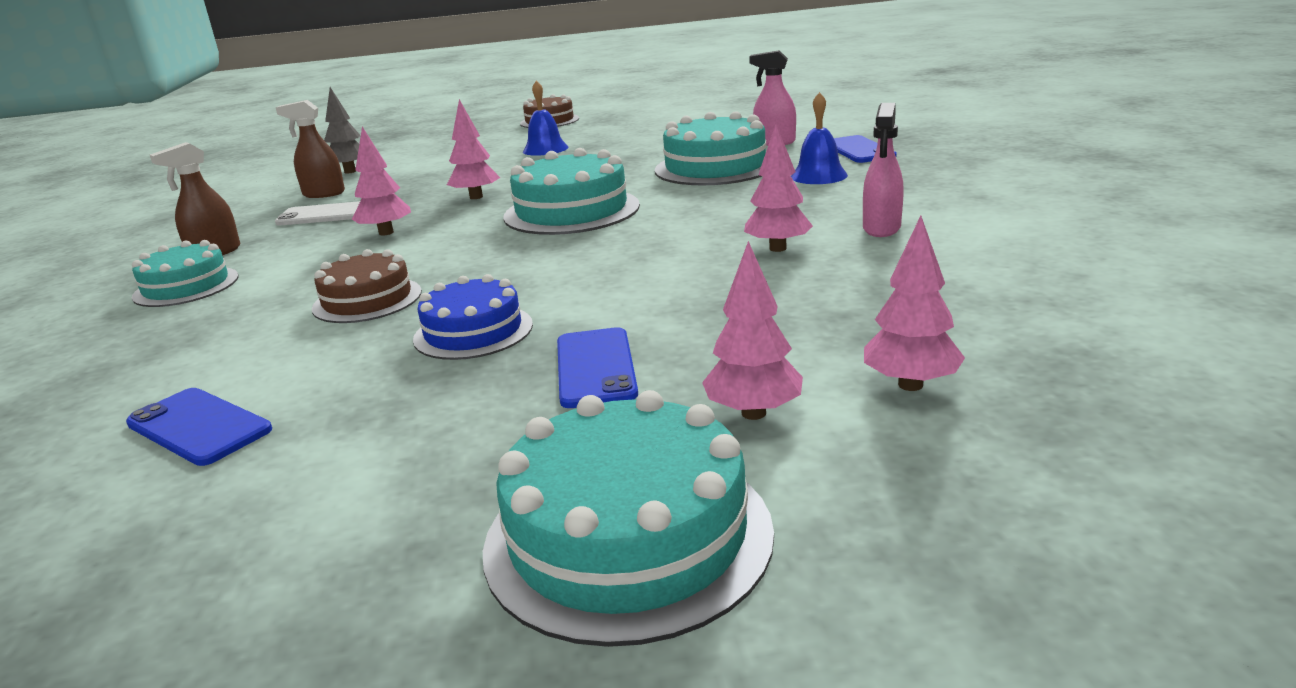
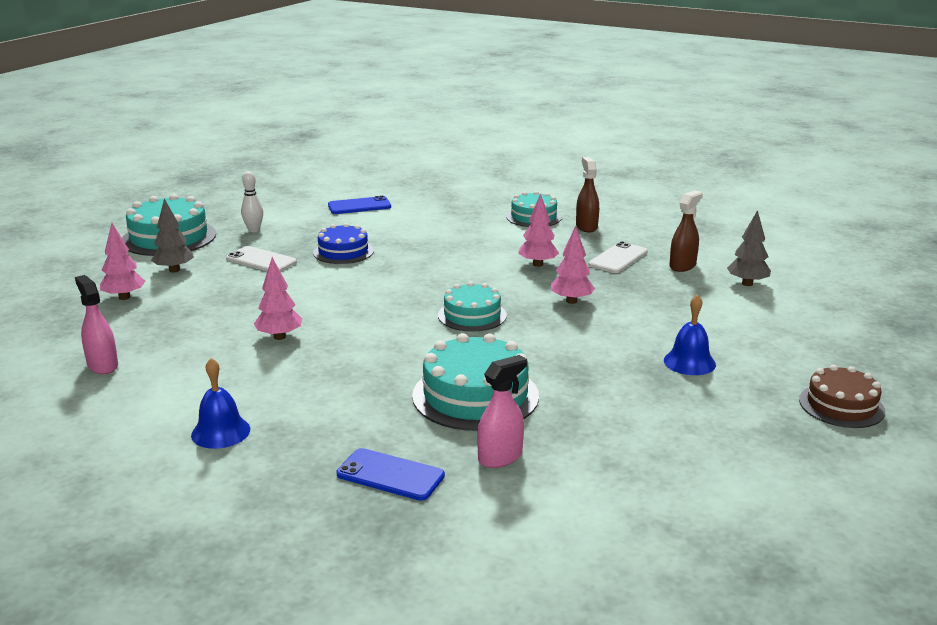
camera: 125 degrees right, 0 degrees up
(367, 300) = (429, 243): brown cake -> none
(457, 458) = (254, 230): none -> white bowling pin
(571, 211) = (472, 315): turquoise cake -> turquoise cake, size x0.63
(595, 368) = (261, 260): blue phone -> white phone
(753, 413) = (174, 270): pink tree -> grey tree
(818, 176) = (365, 417): blue bell -> blue bell (220, 432)
(881, 228) = (235, 375): pink spray bottle -> pink spray bottle (102, 365)

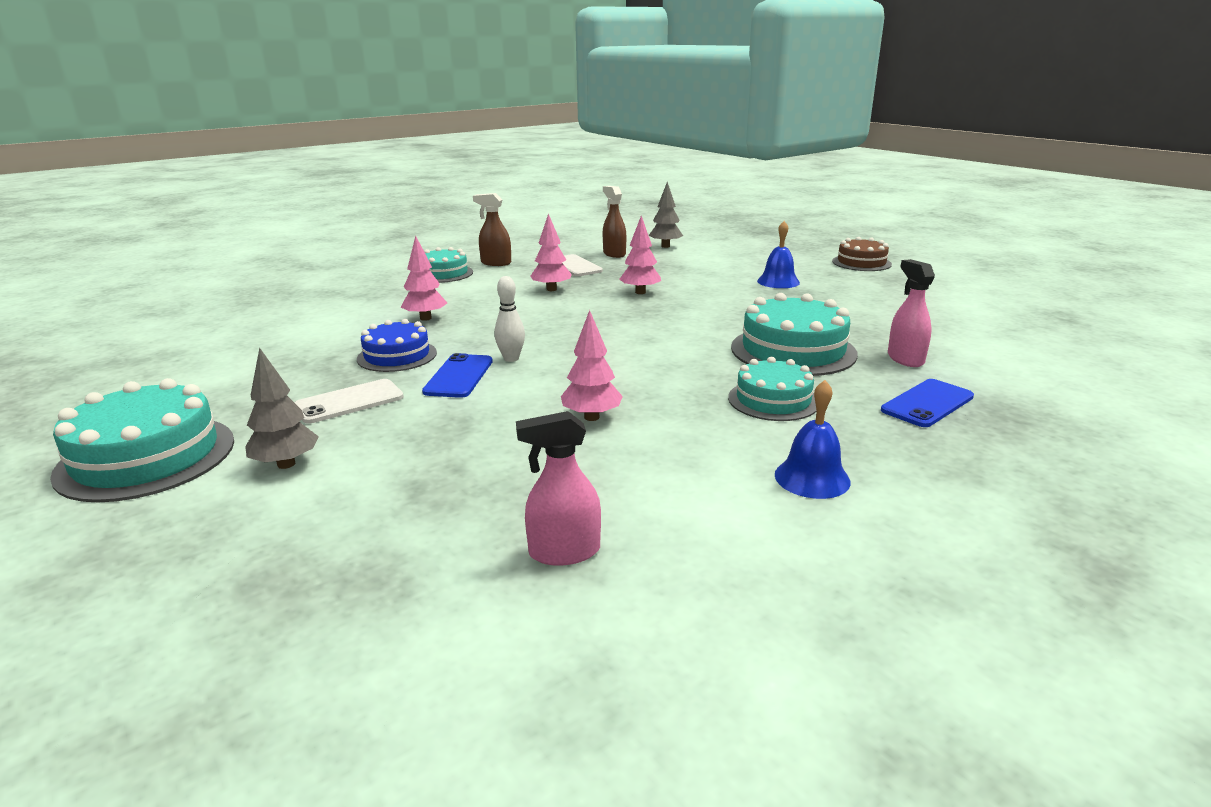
camera: 65 degrees left, 0 degrees up
(124, 297) = (331, 515): pink tree -> pink tree (425, 318)
(254, 230) = (236, 395): white bowling pin -> white bowling pin (511, 358)
(359, 206) = (274, 330): blue phone -> blue phone (459, 376)
(472, 315) = (631, 327): turquoise cake -> turquoise cake (773, 400)

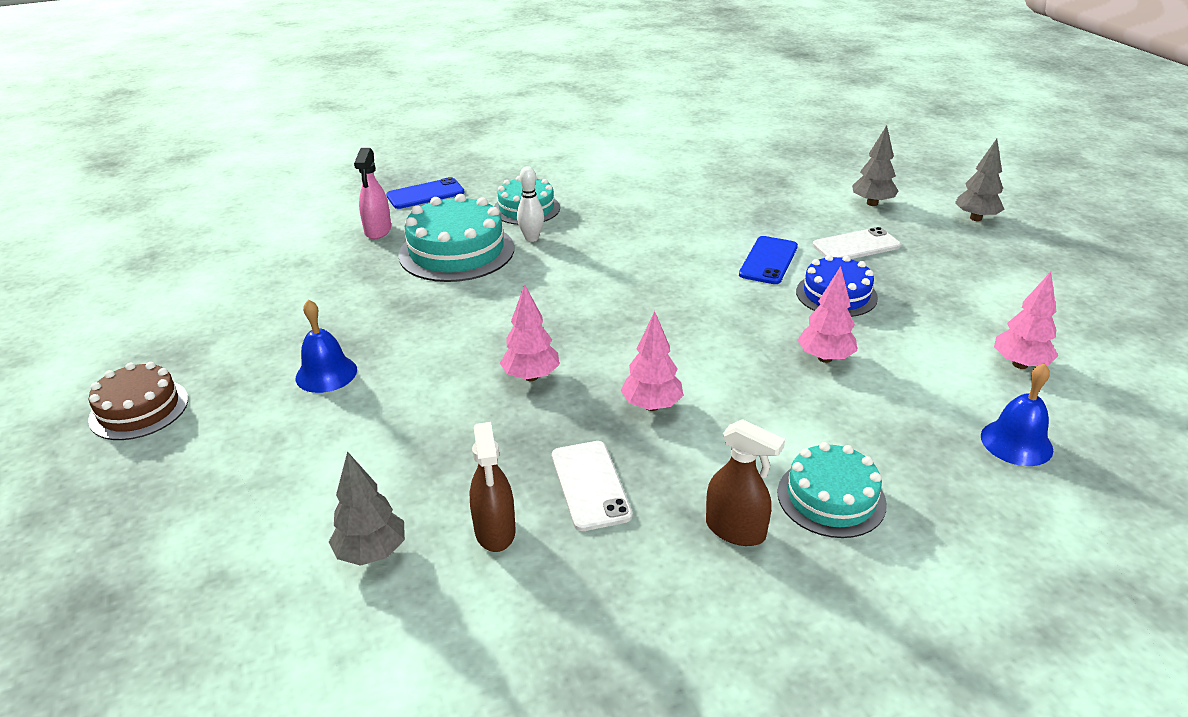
camera: 165 degrees left, 10 degrees up
(146, 457) = (976, 218): turquoise cake -> grey tree
(511, 358) = (720, 276): white bowling pin -> white bowling pin (531, 238)
(564, 552) = (702, 149): pink spray bottle -> none
(591, 417) = (665, 211): pink tree -> pink tree (1020, 364)
(812, 478) = (555, 164): blue bell -> blue bell (1016, 442)

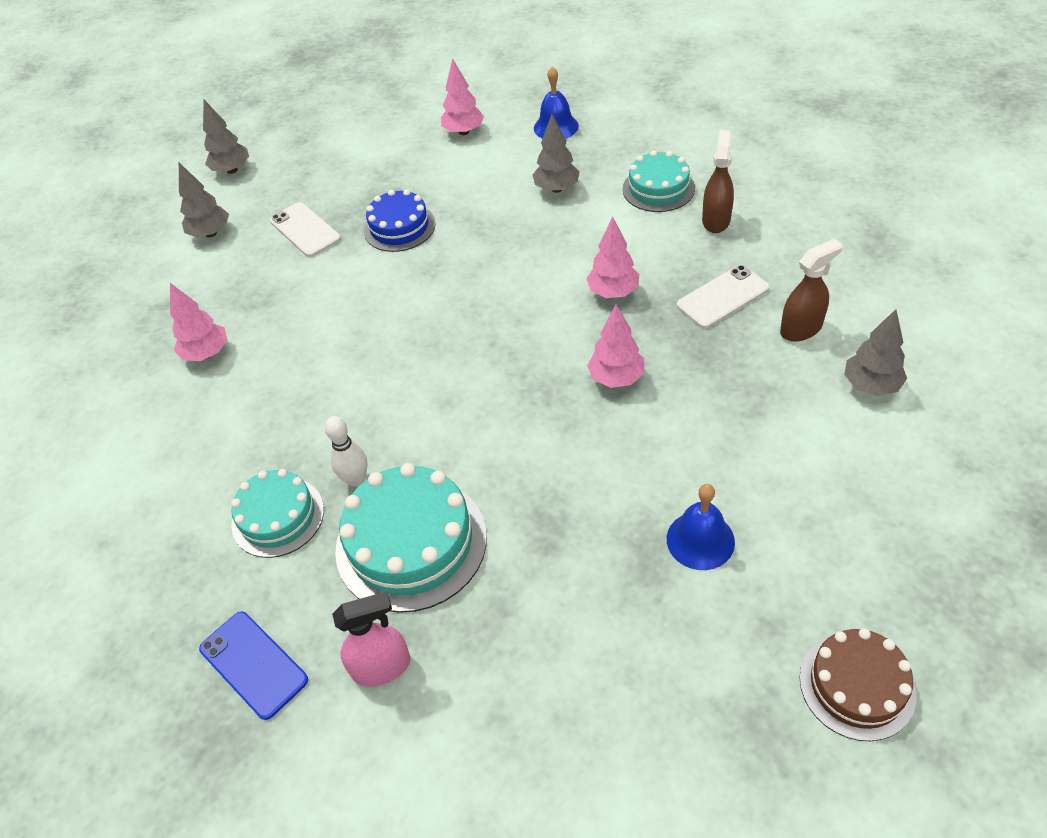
camera: 105 degrees left, 15 degrees up
(768, 260) = (351, 278): blue phone -> none
(825, 358) = (500, 217): pink tree -> pink tree (207, 353)
(865, 410) = (556, 188): none -> grey tree

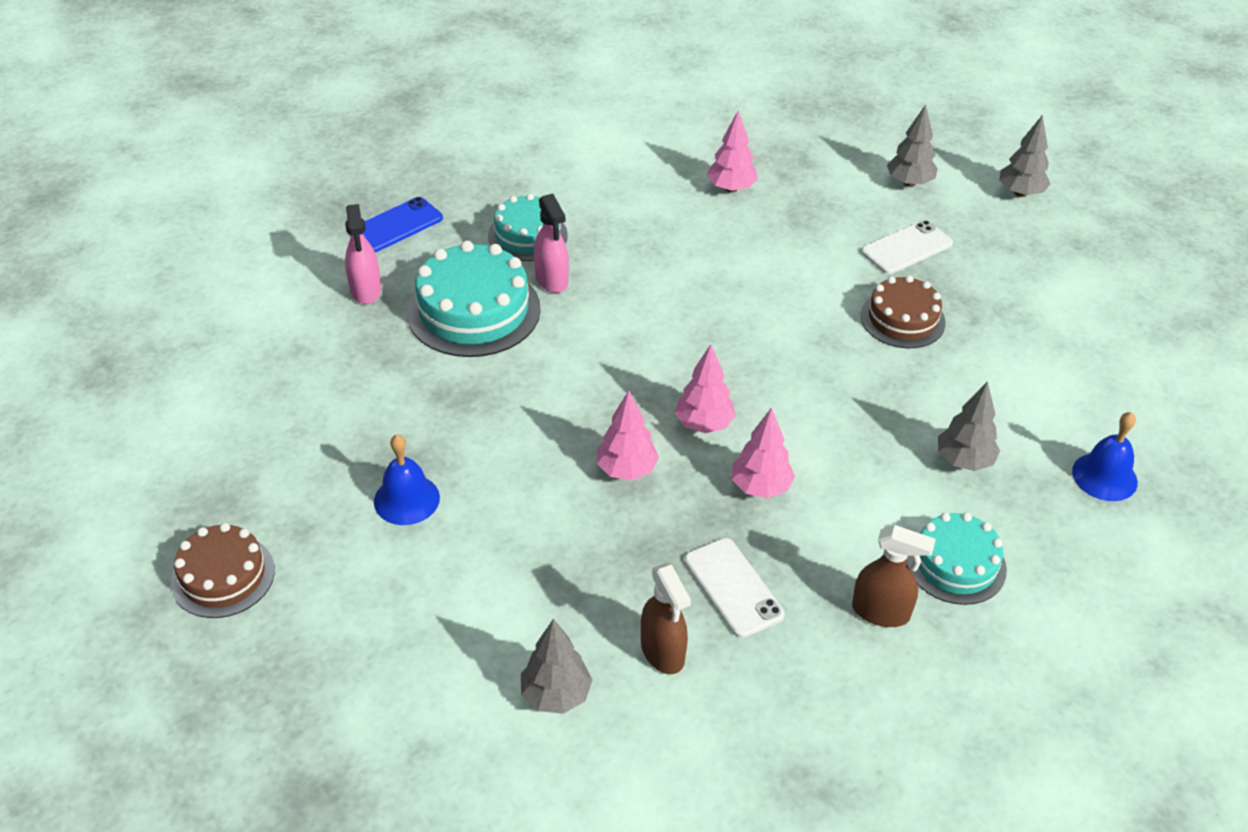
camera: 90 degrees right, 5 degrees down
(356, 480) = (552, 280): white bowling pin -> pink spray bottle
(399, 227) = (902, 319): blue cake -> brown cake
(463, 132) = (1094, 384): pink tree -> pink tree (704, 424)

